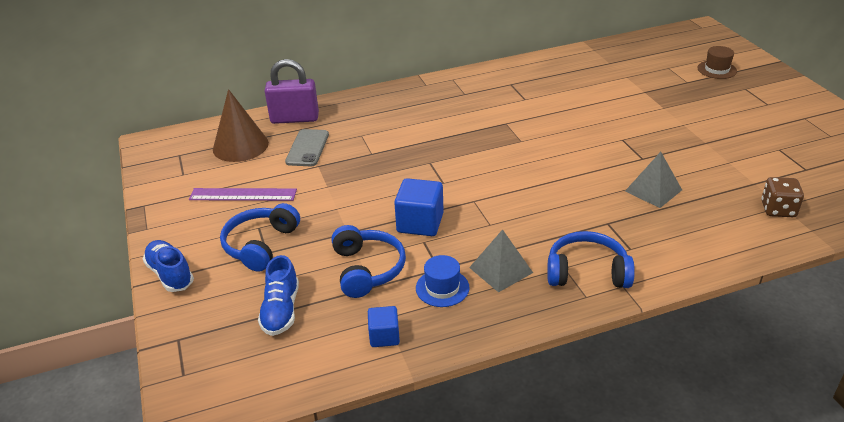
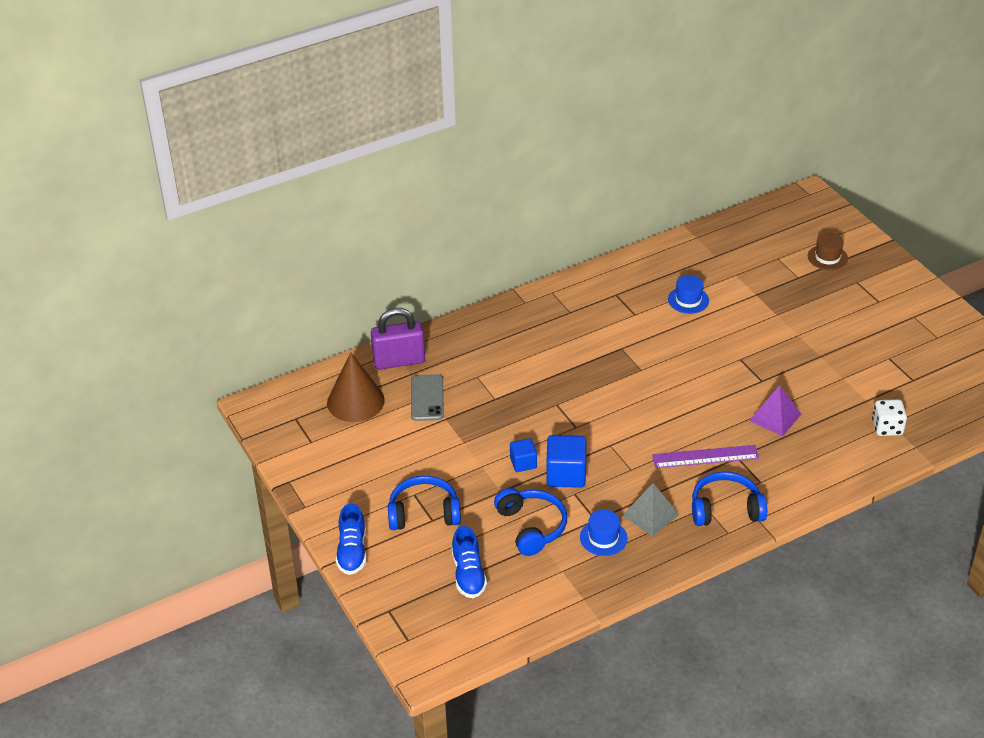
camera: 10 degrees left, 5 degrees up
(170, 274) = (352, 551): blue shoe -> blue shoe turned 135 degrees counterclockwise
(243, 194) = (383, 460): purple ruler -> purple ruler (705, 457)
(260, 245) = (424, 513): blue headphones -> blue headphones turned 75 degrees clockwise
(384, 336) = (566, 587): blue cube -> blue cube (523, 463)
(578, 92) = (688, 300): none -> blue hat
(653, 190) = (775, 417): grey pyramid -> purple pyramid
(778, 209) = (887, 427): brown dice -> white dice

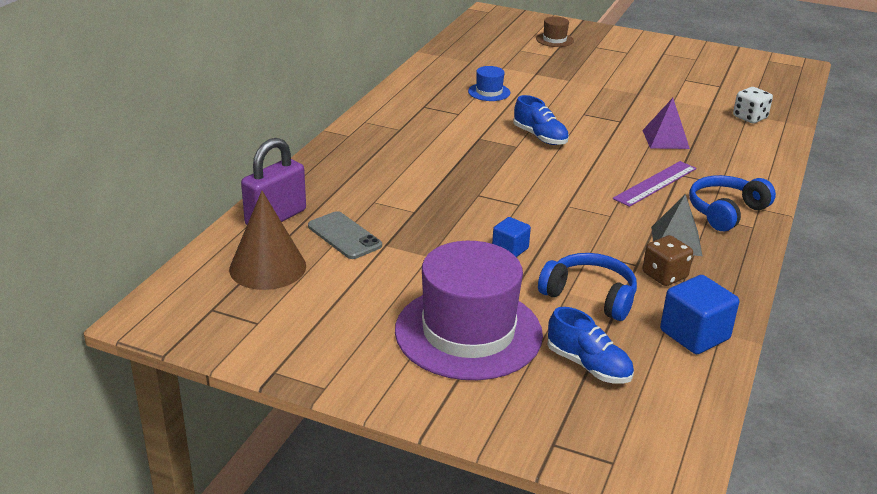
camera: 40 degrees left, 10 degrees down
(352, 551) = (436, 405): blue shoe -> blue shoe (540, 137)
(424, 513) = (468, 332): blue headphones -> purple hat
(566, 474) = (561, 242): blue cube -> blue cube (694, 335)
(603, 538) = (664, 275): blue hat -> brown dice

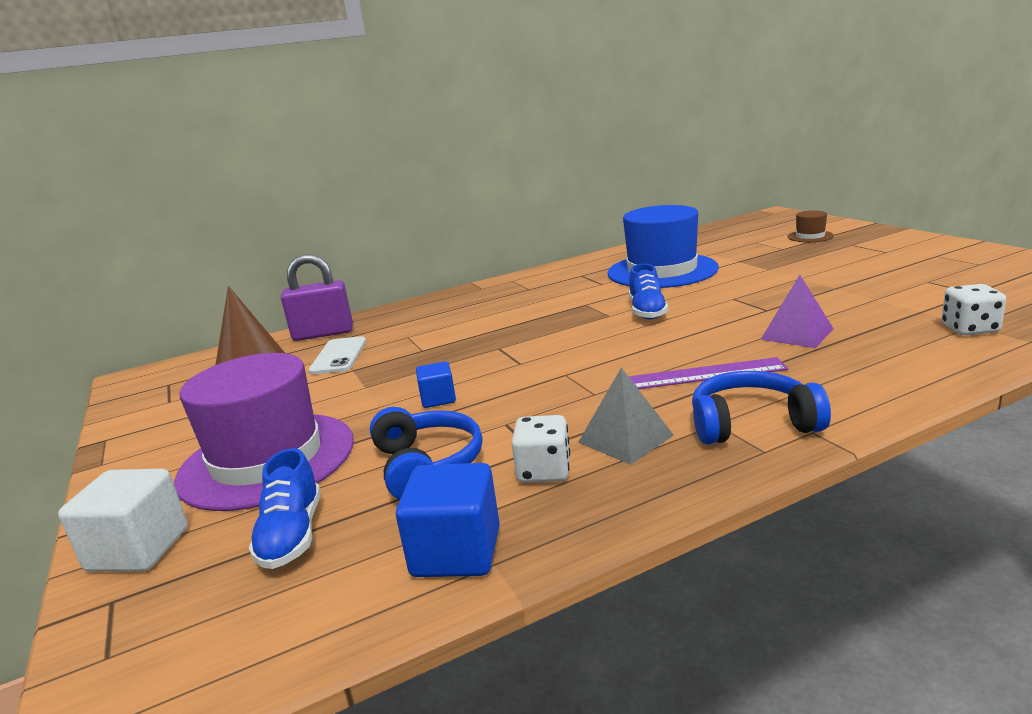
camera: 45 degrees right, 10 degrees down
(344, 236) = (339, 356): grey phone -> white phone
(489, 92) = (662, 271): blue hat -> blue hat, size x2.35
(504, 416) = (138, 549): none -> white cube
(664, 275) = (544, 471): brown dice -> white dice

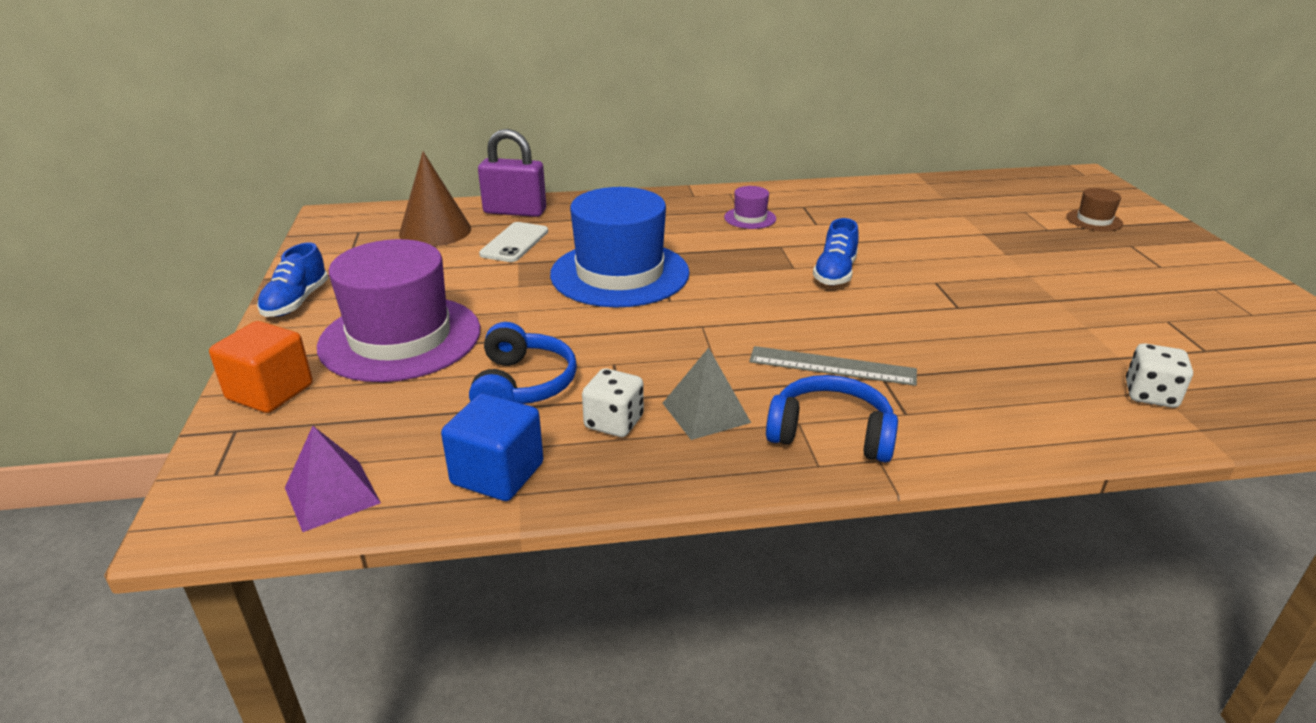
camera: 15 degrees right, 10 degrees up
(138, 549) = (270, 392): white cube -> orange cube
(292, 535) = (384, 417): blue shoe -> blue shoe (296, 302)
(438, 399) = (572, 319): blue cube -> none
(543, 292) = (750, 218): none -> purple hat
(662, 271) = (891, 224): blue hat -> blue hat (620, 274)
(705, 374) = (832, 366): purple ruler -> grey ruler
(797, 334) = (962, 346): purple pyramid -> purple pyramid (332, 495)

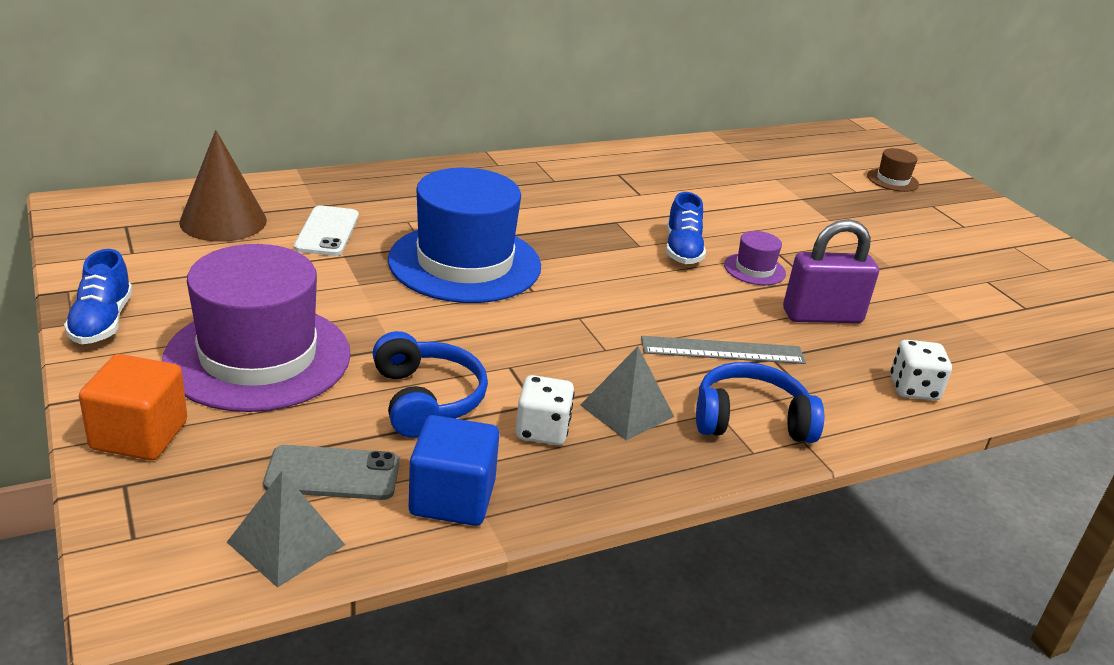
camera: 20 degrees left, 0 degrees up
(332, 495) = (286, 543): purple pyramid -> grey pyramid
(405, 440) = (332, 474): none -> grey phone
(515, 211) = (306, 192): purple padlock -> purple padlock (822, 316)
(750, 218) = (570, 190): purple hat -> purple hat (754, 269)
(1150, 395) = (998, 355): white dice -> white dice (913, 389)

